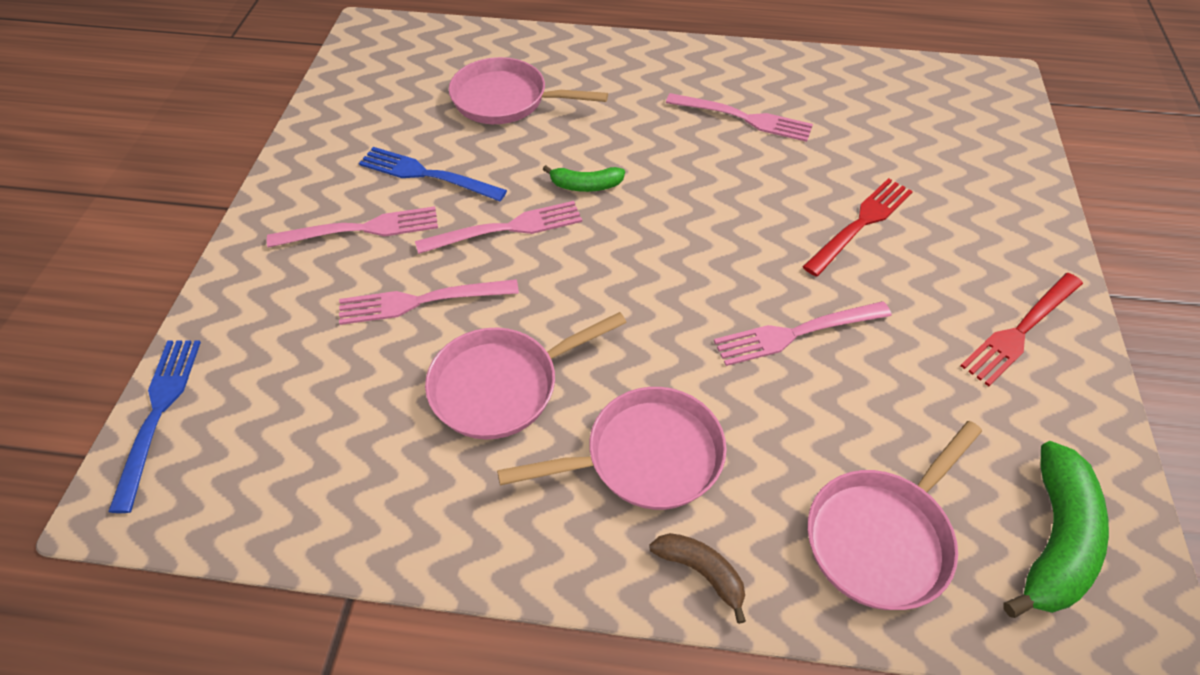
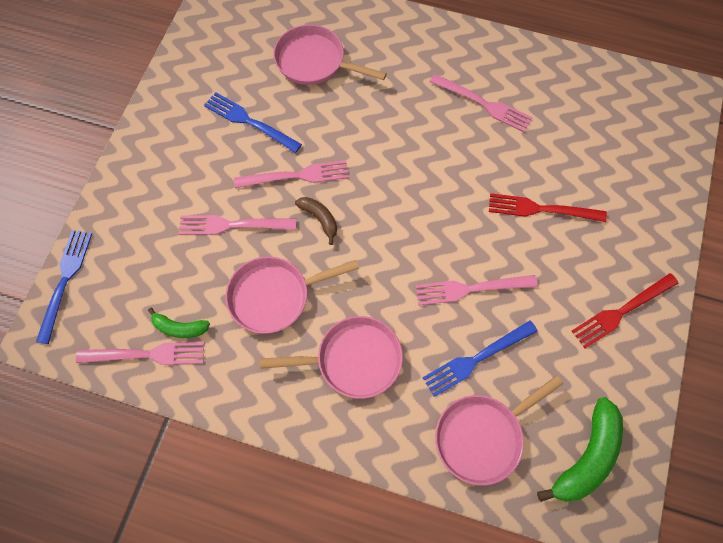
camera: 10 degrees right, 15 degrees up
(362, 229) = (201, 161): pink fork -> pink fork (147, 354)
(586, 185) = (357, 147): green banana -> green banana (180, 328)
(701, 572) = (369, 438): brown banana -> brown banana (319, 219)
(835, 426) = (476, 359): none -> blue fork
(861, 223) = (541, 209): red fork -> red fork turned 135 degrees counterclockwise

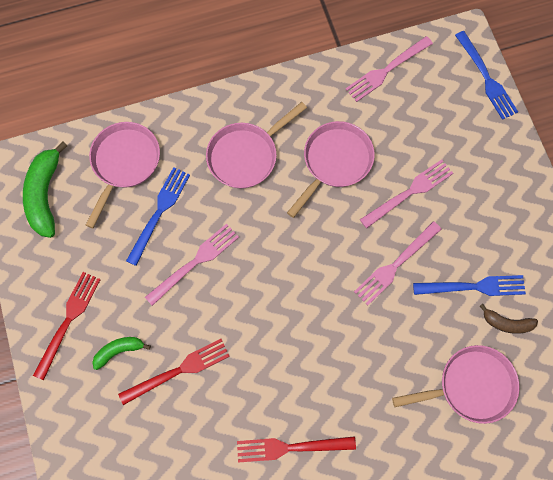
camera: 145 degrees right, 5 degrees up
(180, 328) = (380, 100): green banana -> green banana (119, 351)
(319, 219) = (349, 241): brown banana -> brown banana (507, 323)
(484, 104) = (290, 447): pink fork -> red fork

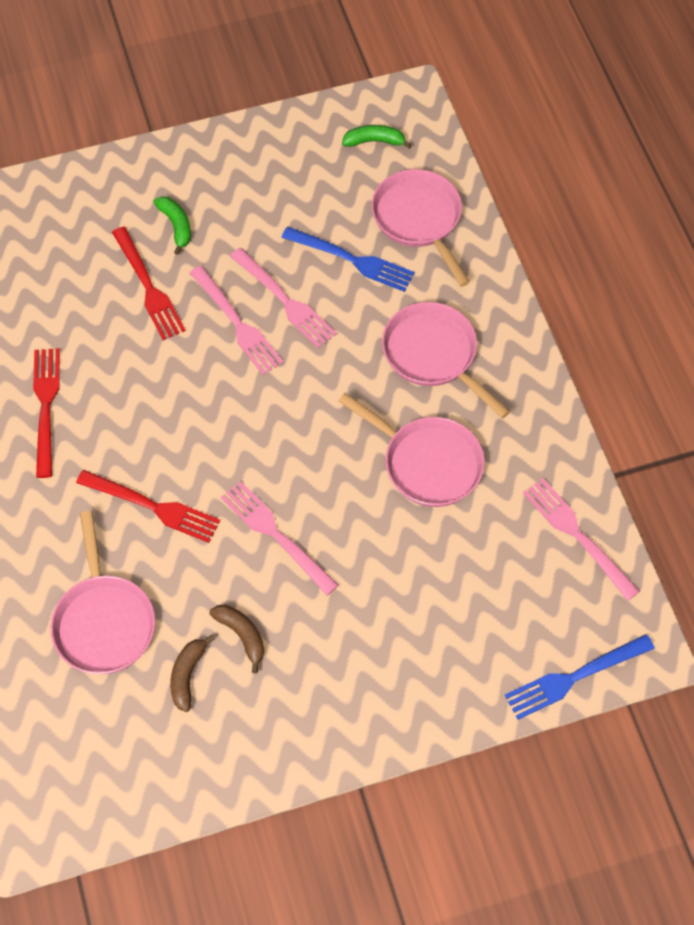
camera: 90 degrees right, 10 degrees down
(45, 195) = (374, 141): green banana -> green banana, size x0.55
(68, 320) = (216, 174): red fork -> red fork (153, 507)
(124, 163) = (419, 219): pink pan -> pink pan turned 135 degrees counterclockwise
(409, 192) = (383, 558): pink fork -> pink fork (238, 324)
(474, 286) = (242, 635): blue fork -> brown banana

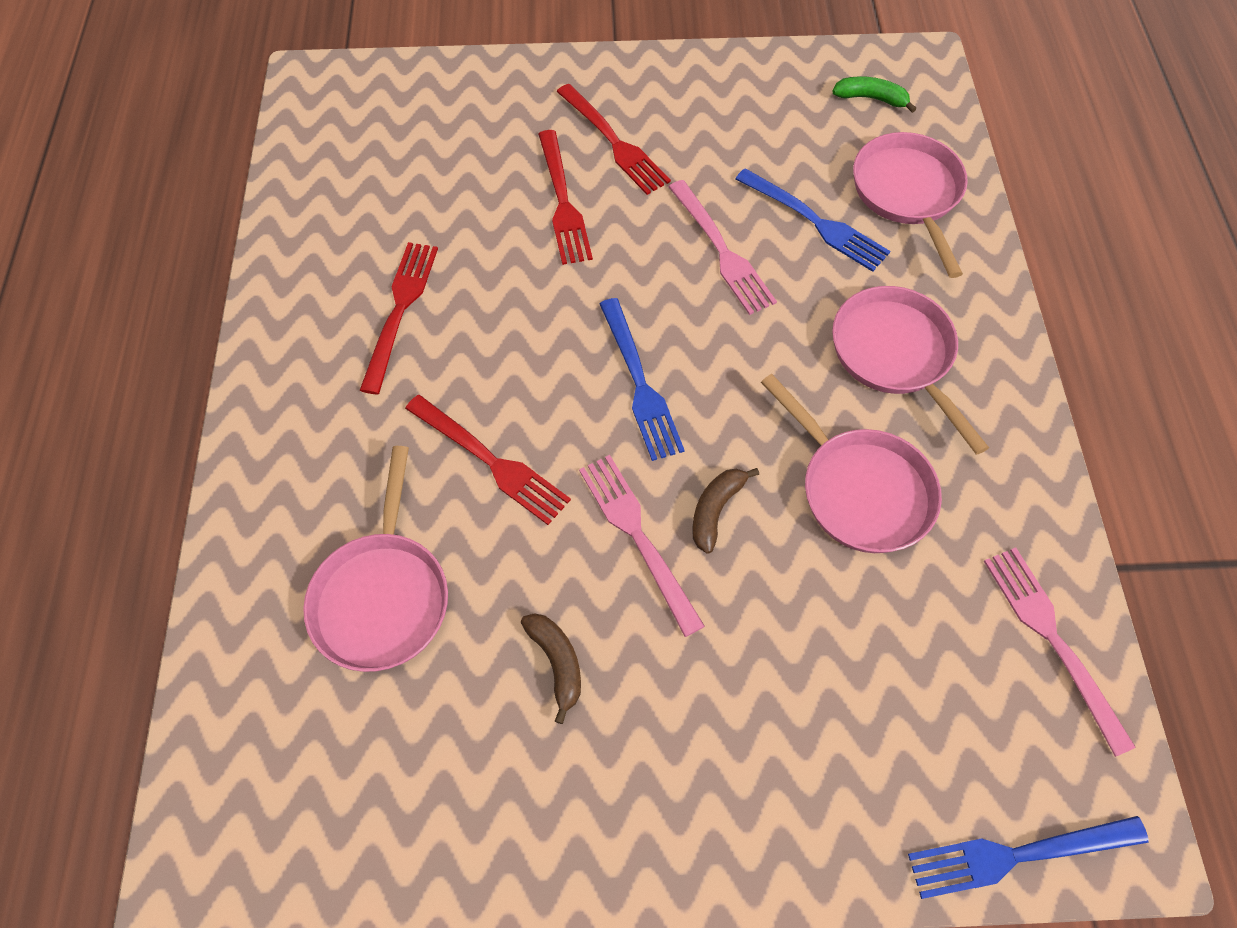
camera: 15 degrees right, 0 degrees up
(176, 226) = (614, 142): green banana -> red fork
(187, 675) = (468, 700): brown banana -> brown banana (715, 510)
(238, 324) = (657, 265): pink fork -> none
(249, 422) = (640, 384): none -> blue fork

